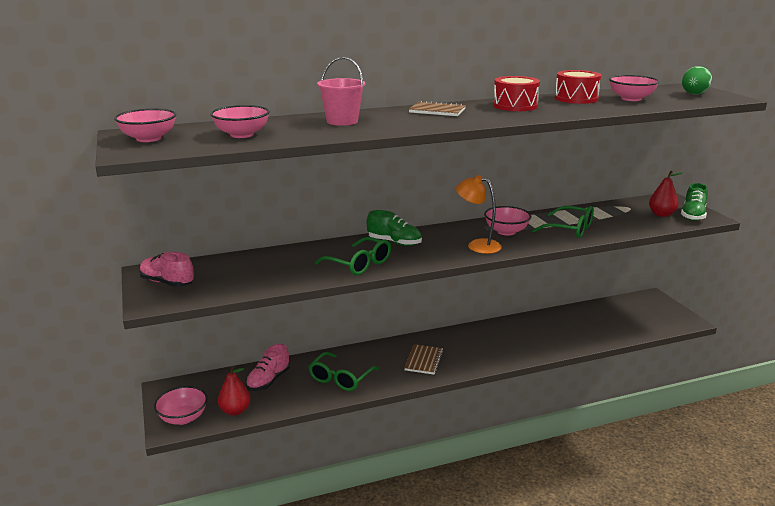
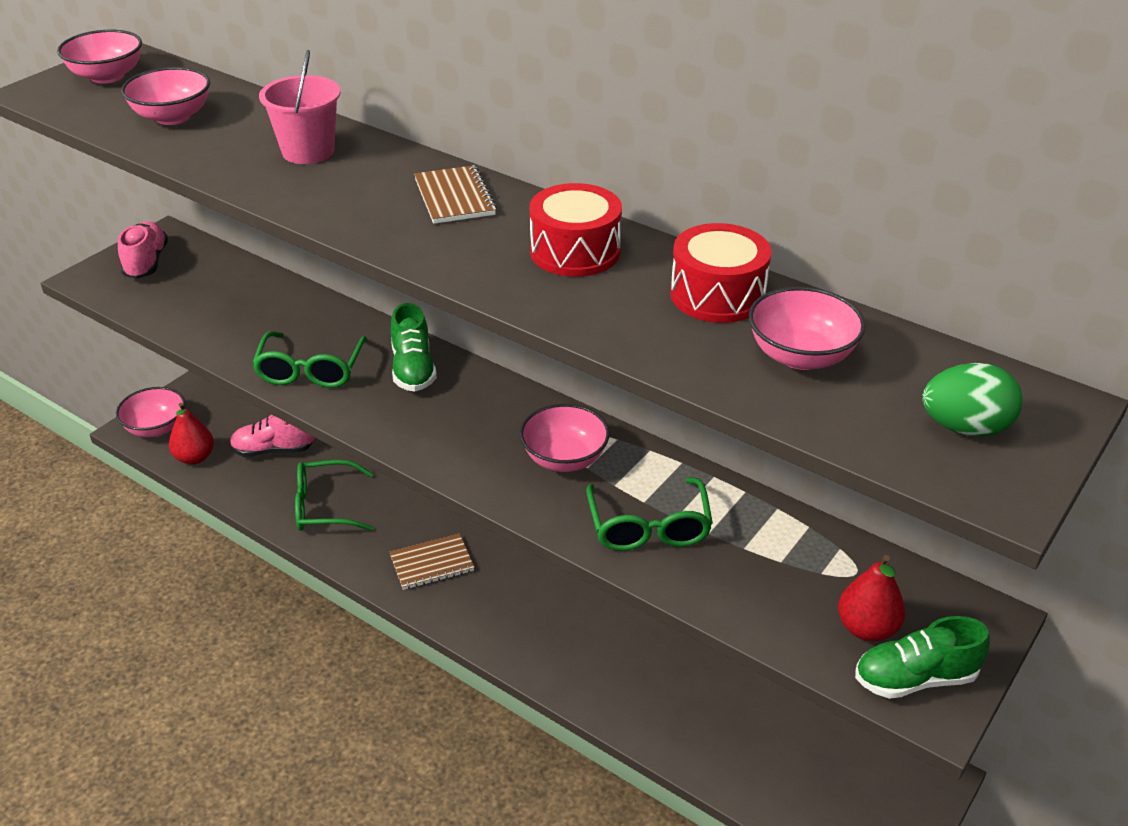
camera: 55 degrees right, 15 degrees up
(477, 245) = (476, 449): orange lamp -> none

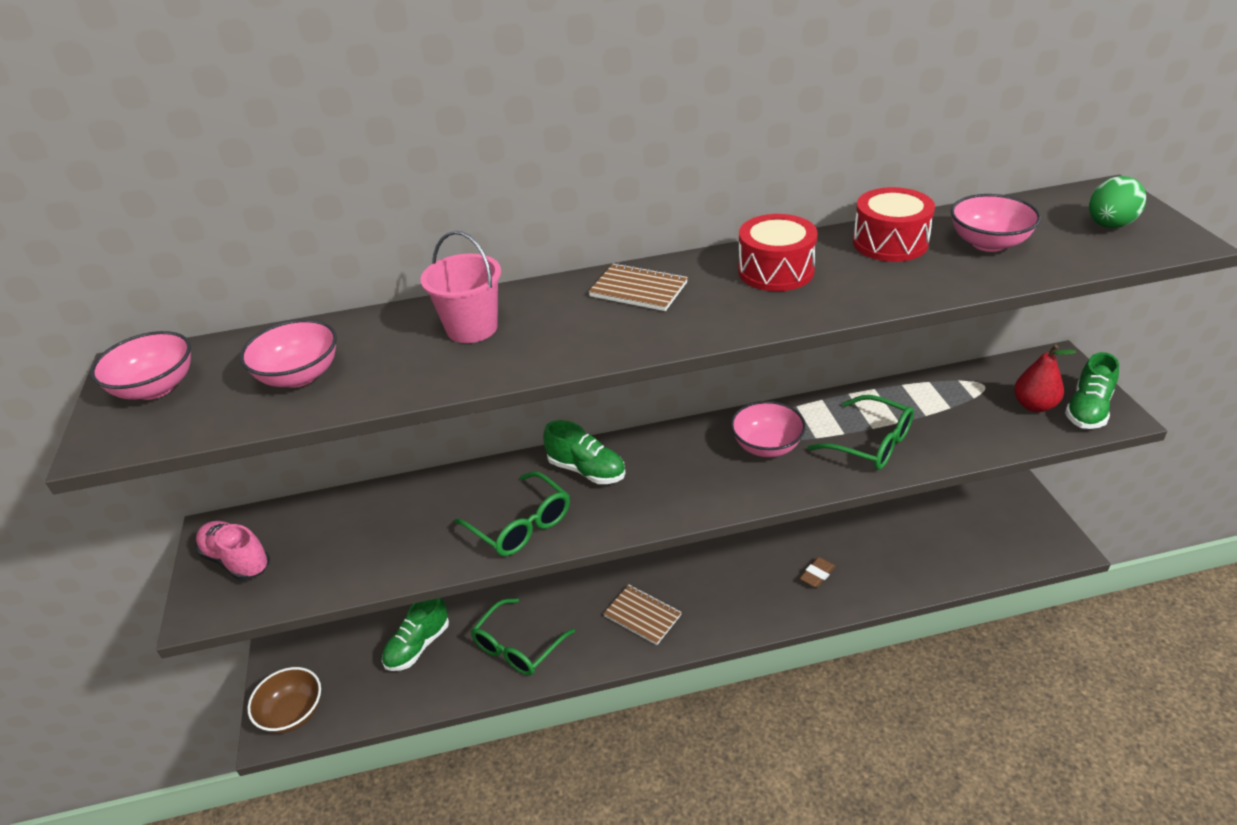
camera: 45 degrees left, 0 degrees up
(156, 428) = (293, 713): pink bowl -> brown bowl
(195, 457) = (363, 704): red pear -> none
(273, 450) = (418, 646): pink shoe -> green shoe
(432, 563) = (642, 616): brown notebook -> brown notebook turned 75 degrees counterclockwise
(608, 660) = (817, 574): none -> brown eraser

